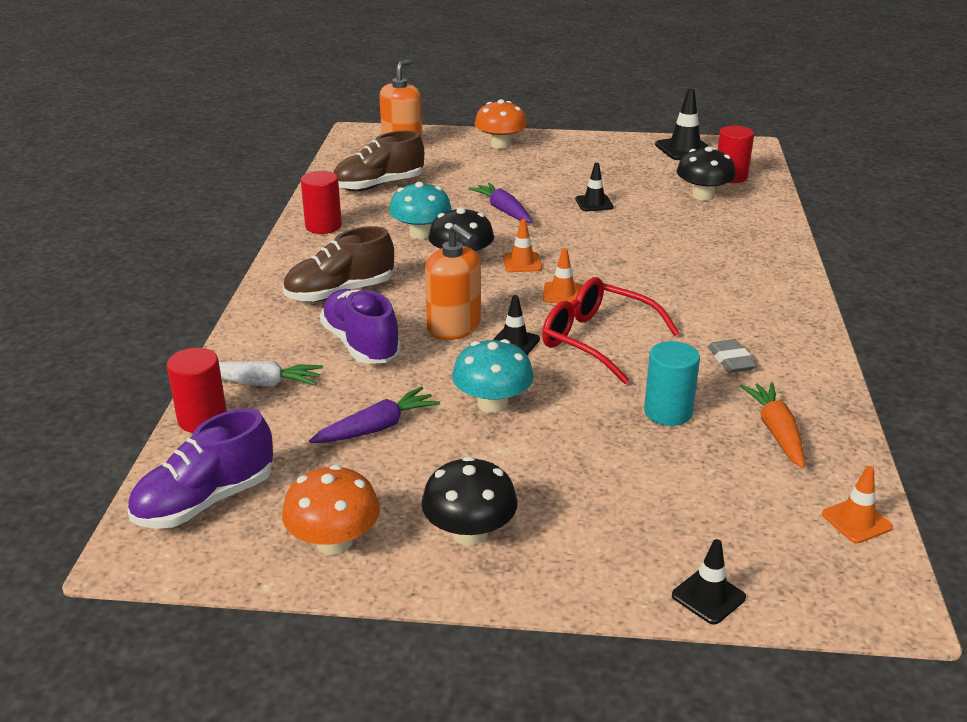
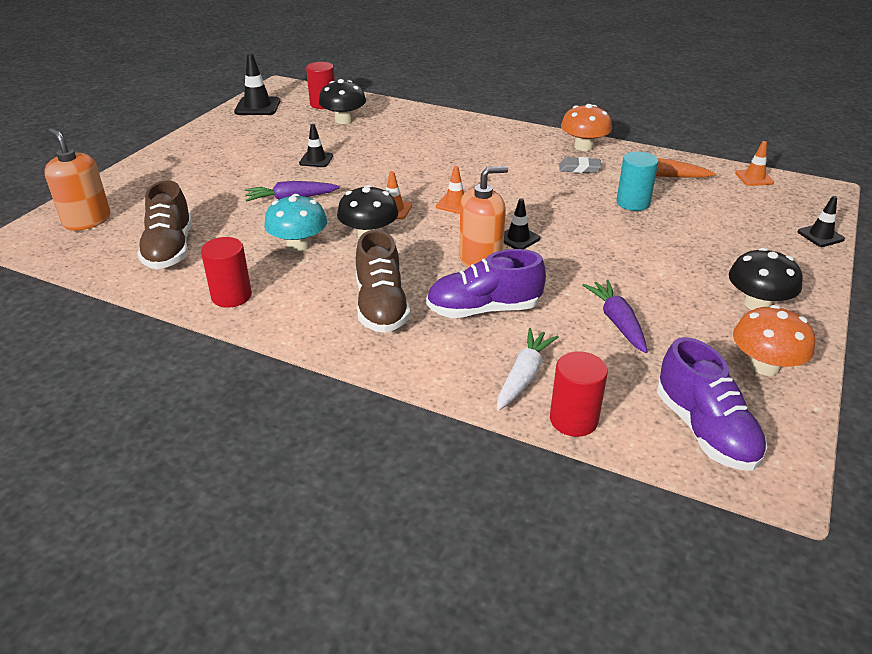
camera: 70 degrees left, 5 degrees up
(492, 403) = (600, 264): turquoise mushroom -> none
(500, 145) = (153, 173): orange mushroom -> orange mushroom (583, 147)
(598, 340) = (531, 206): red glasses -> none

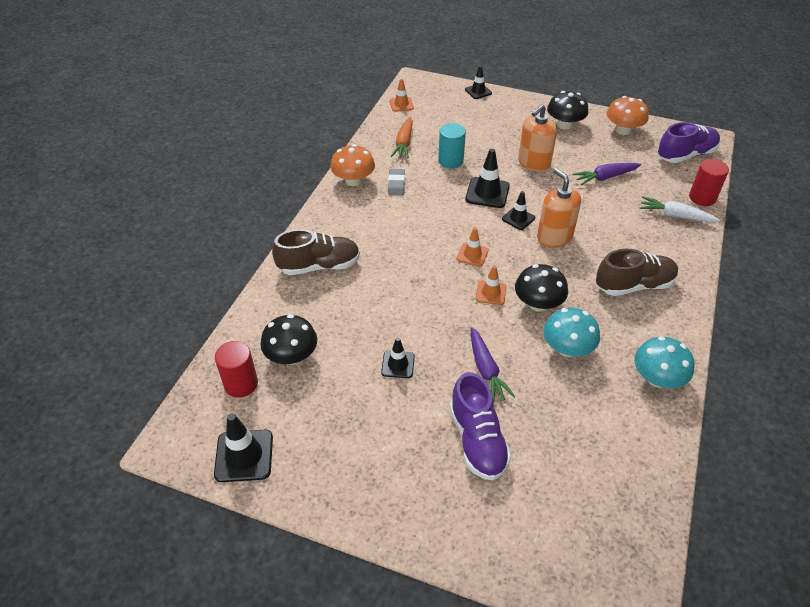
camera: 95 degrees left, 10 degrees up
(87, 220) = (575, 550): orange soap dispenser -> orange soap dispenser (534, 163)
(170, 250) = (606, 446): brown shoe -> brown shoe (319, 266)
(231, 296) = (657, 378): red cylinder -> turquoise mushroom
(483, 310) = (616, 234): purple shoe -> purple shoe (477, 440)
(569, 222) = (487, 193): none -> black traffic cone

